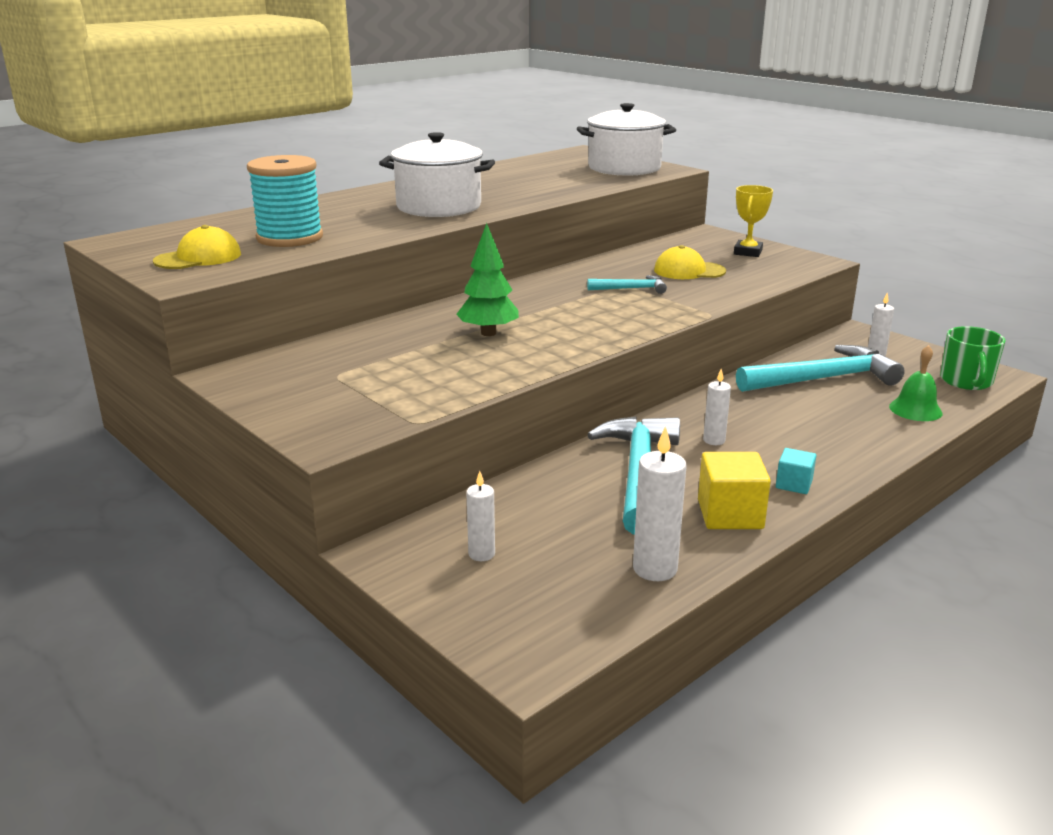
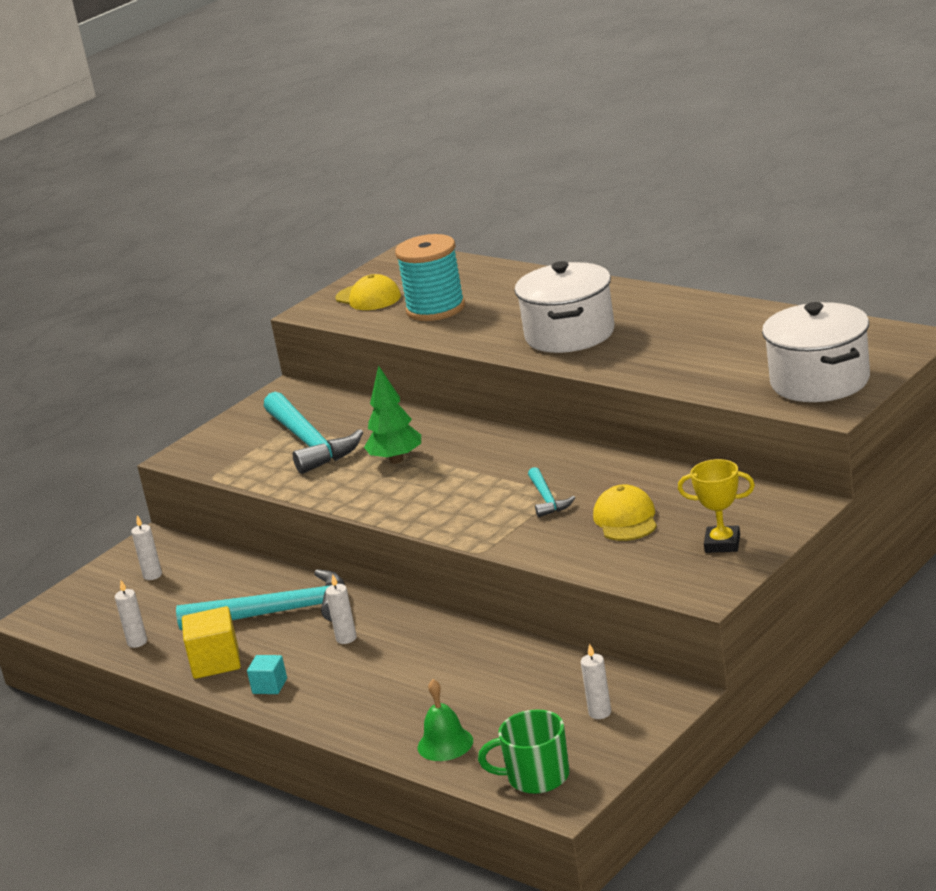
camera: 85 degrees right, 0 degrees up
(655, 569) = (137, 642): white candle -> white candle, size x0.62
(823, 379) = (511, 683): turquoise hammer -> turquoise hammer (309, 442)

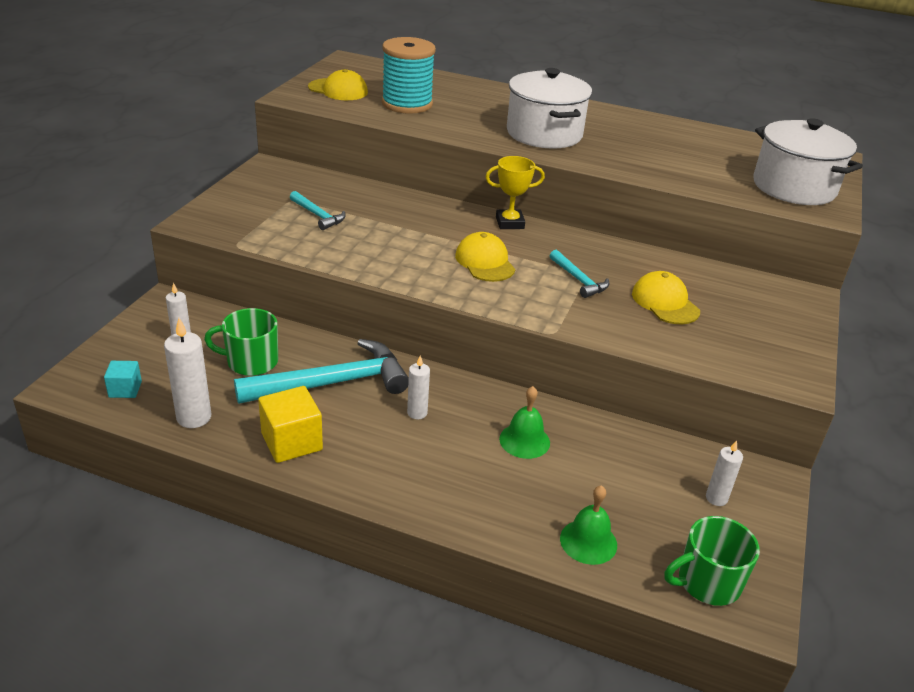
camera: 25 degrees left, 10 degrees up
(137, 642) = (194, 417): white candle -> white candle, size x1.62
(209, 594) = (251, 361): none -> green mug
(270, 686) = (364, 471): turquoise cube -> turquoise cube (125, 389)
(309, 442) = (318, 215): turquoise hammer -> turquoise hammer, size x0.50
(396, 460) = (412, 236): green tree -> none
(438, 662) = (524, 440): none -> green bell
(457, 484) = (485, 262): none -> yellow cap
(722, 544) = (769, 329): yellow trophy -> yellow trophy (509, 223)

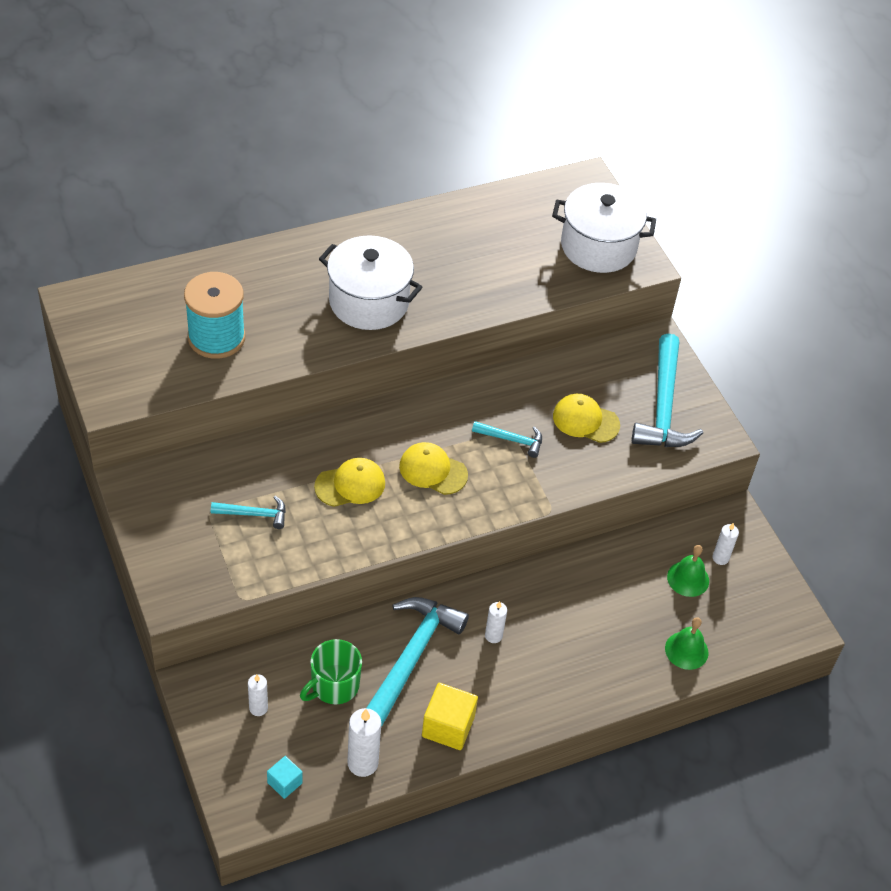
camera: 45 degrees left, 15 degrees up
(338, 90) = (133, 359): yellow cap -> yellow cap (350, 485)
(509, 223) = (400, 409): yellow trophy -> none
(524, 440) = (579, 603): green bell -> green bell (688, 578)
(707, 582) = (766, 625): green mug -> none
(759, 332) = (663, 406): none -> turquoise hammer

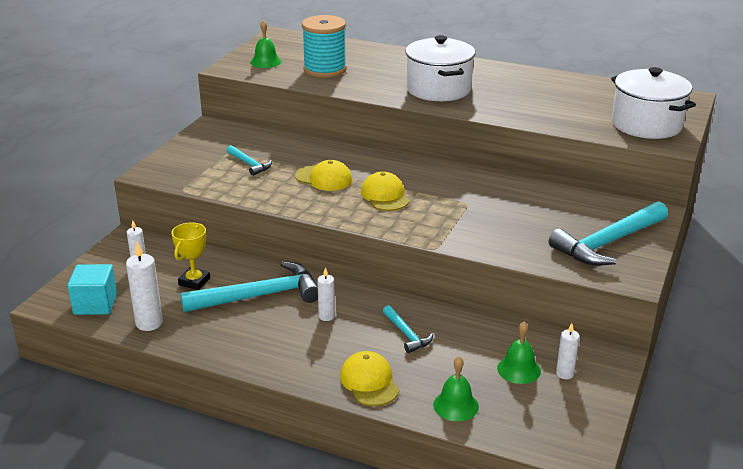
camera: 50 degrees right, 20 degrees down
(134, 363) = (265, 62): none -> green bell
(284, 783) = (95, 304): turquoise cube -> turquoise cube, size x1.72
(334, 685) = (194, 281): green mug -> yellow trophy
(448, 726) = (225, 339): yellow cube -> none
(512, 440) = (462, 207): turquoise hammer -> turquoise hammer (406, 334)
(585, 420) = (532, 222): yellow cap -> yellow cap (369, 382)

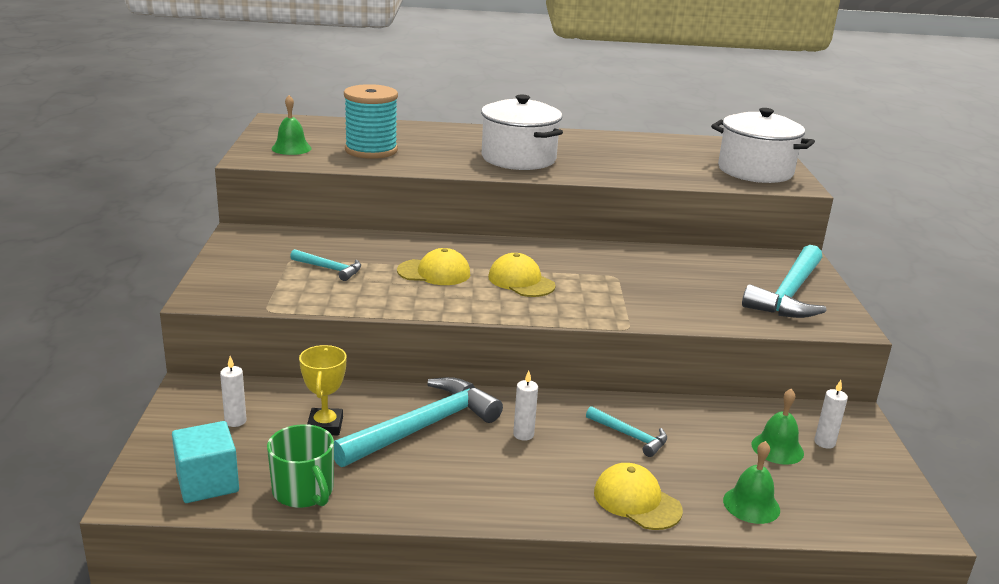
camera: 25 degrees left, 5 degrees down
(149, 323) = (304, 491): white candle -> green mug

